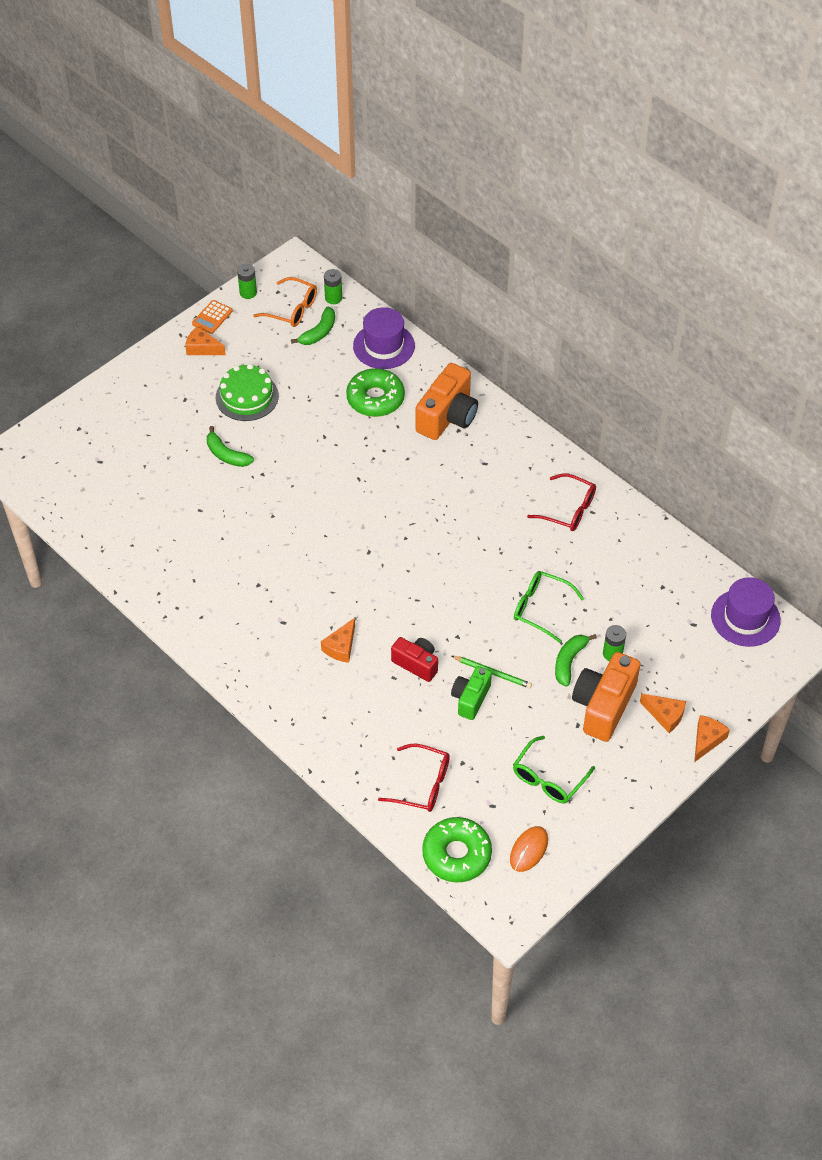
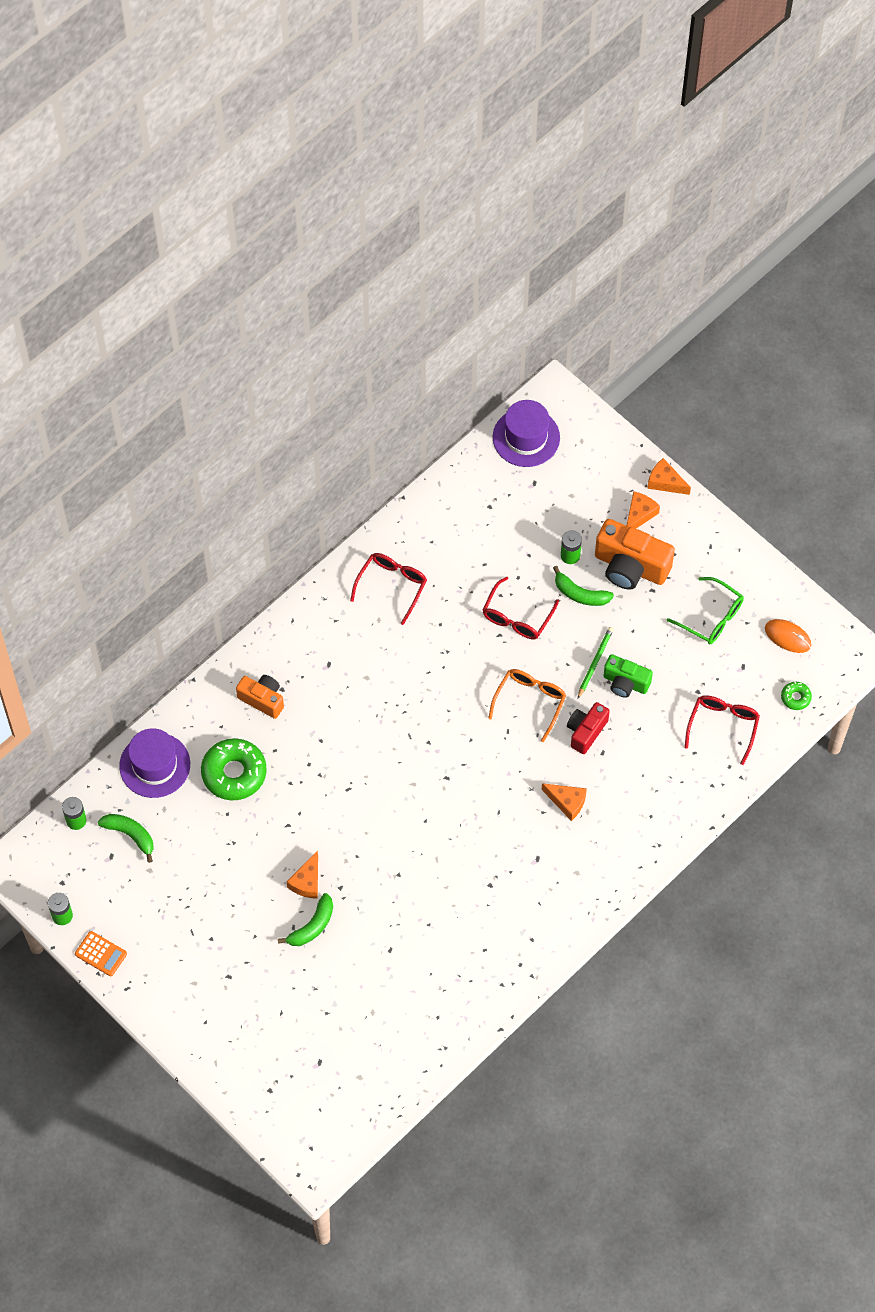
camera: 90 degrees left, 10 degrees up
(202, 348) = (149, 962): orange cheese -> orange cheese (307, 881)
(247, 397) = (227, 909): green cake -> none
(292, 309) = (92, 865): orange glasses -> orange glasses (530, 702)
(447, 417) = (262, 699): orange camera -> orange camera, size x0.61
(456, 854) = (795, 697): green donut -> green donut, size x0.47
(540, 608) = (517, 617): green glasses -> red glasses

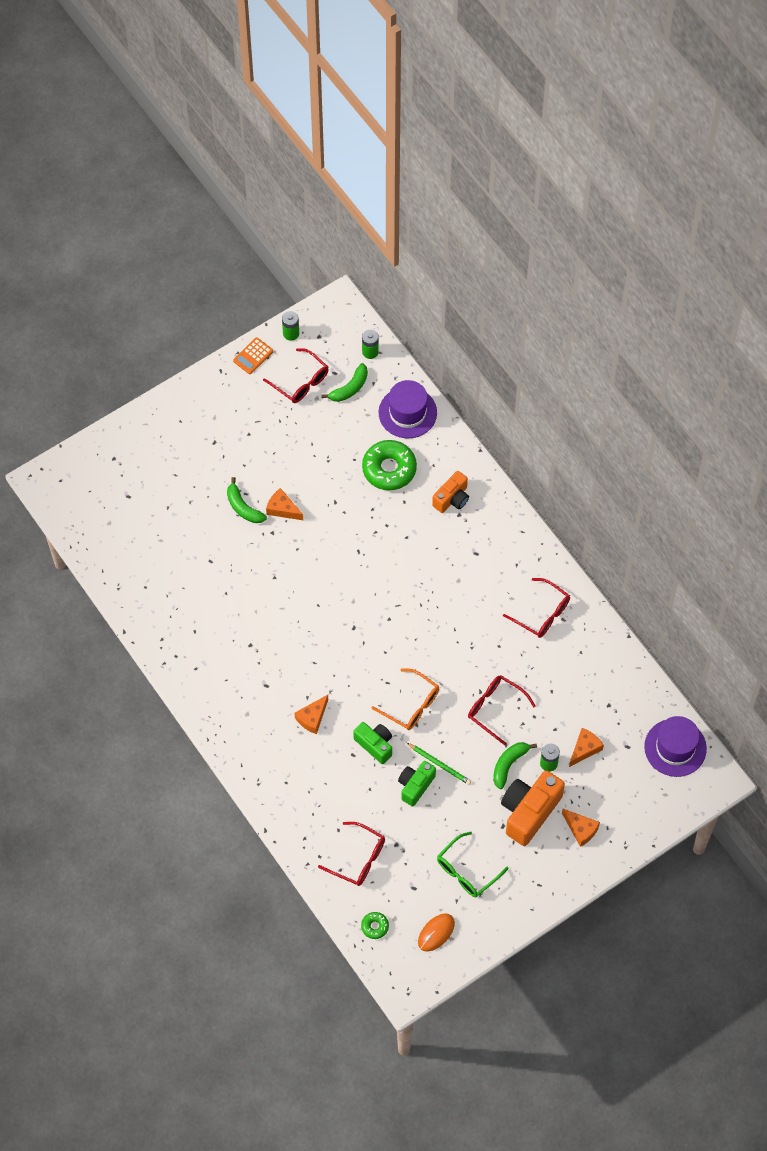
camera: 100 degrees right, 0 degrees up
(130, 891) = (301, 382): none -> red glasses
(586, 731) = (375, 745): red camera -> green camera
(665, 482) = (611, 858): orange cheese -> orange cheese (584, 749)

